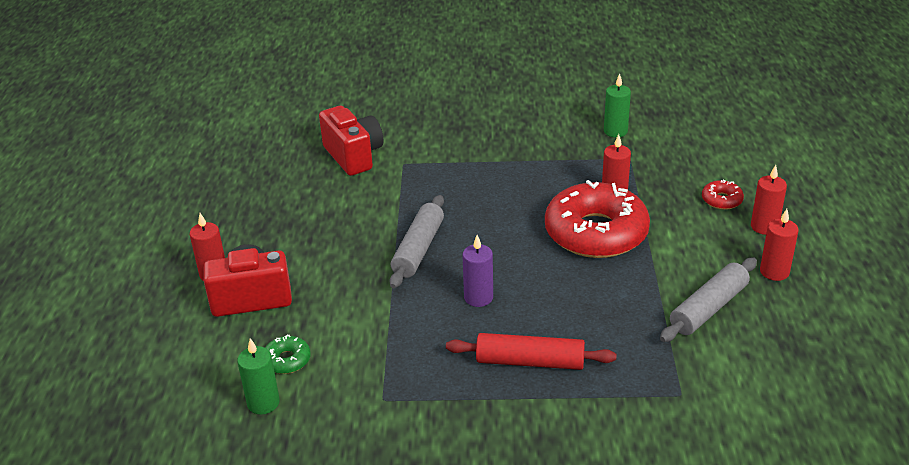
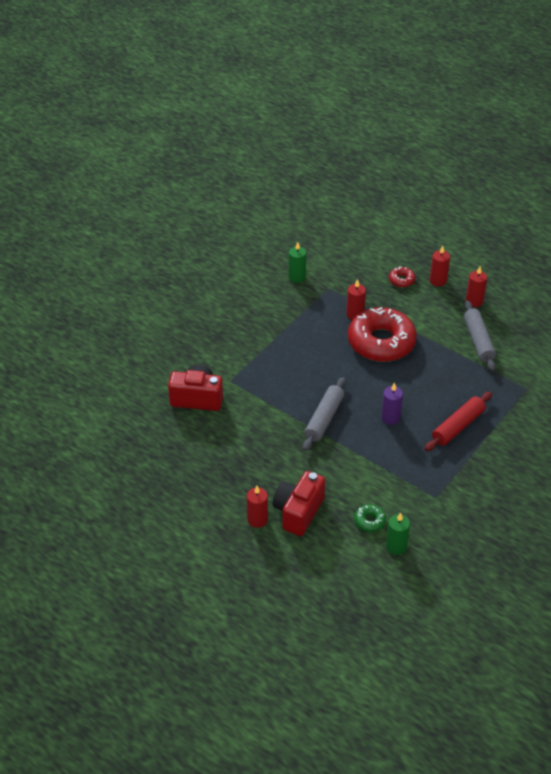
camera: 55 degrees left, 10 degrees up
(418, 249) = (324, 419): grey rolling pin -> grey rolling pin turned 60 degrees clockwise

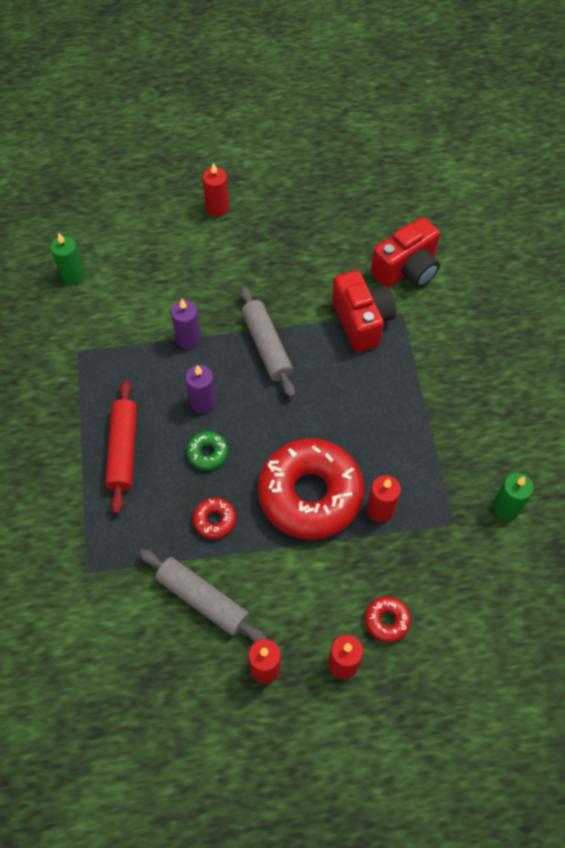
camera: 135 degrees right, 15 degrees up
(298, 512) = (190, 240): red camera -> red camera (361, 322)
(363, 455) = (188, 339): none -> purple candle
(369, 521) = (119, 280): green donut -> green donut (207, 453)
(440, 364) = (214, 520): none -> red donut

